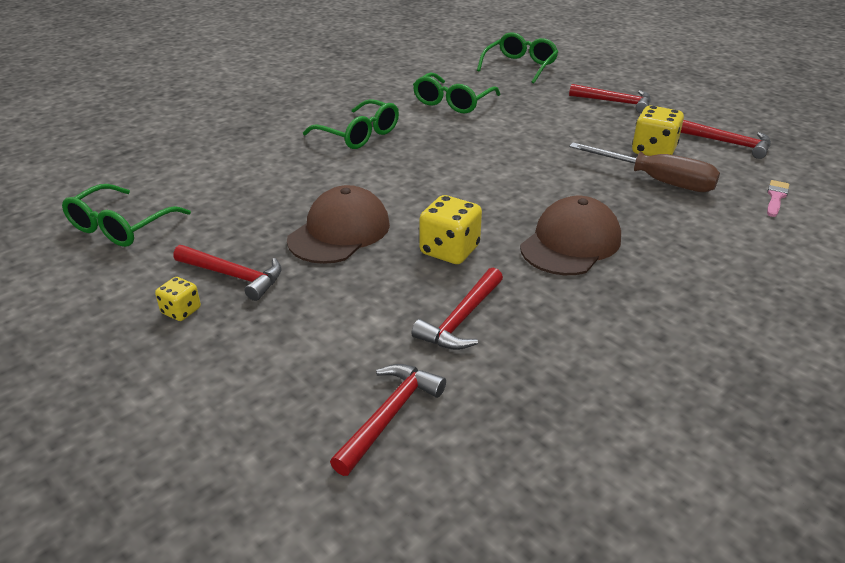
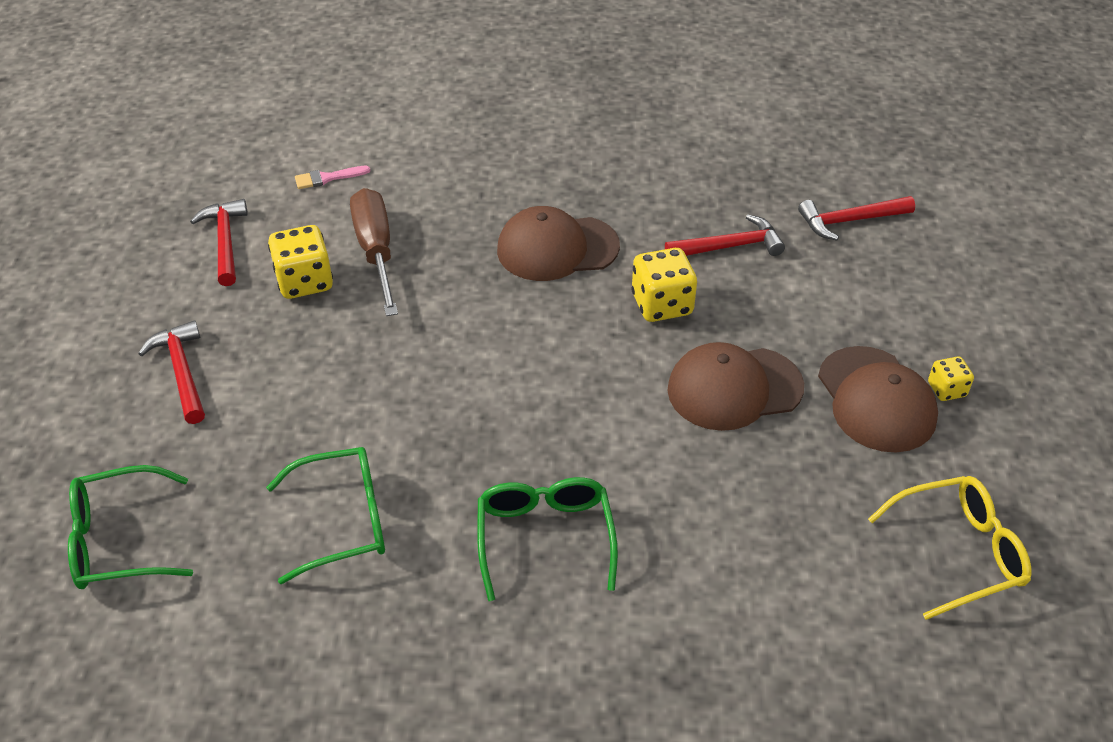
camera: 135 degrees left, 10 degrees up
(120, 227) = (959, 552): green glasses -> yellow glasses
(233, 276) = (876, 399): red hammer -> brown cap

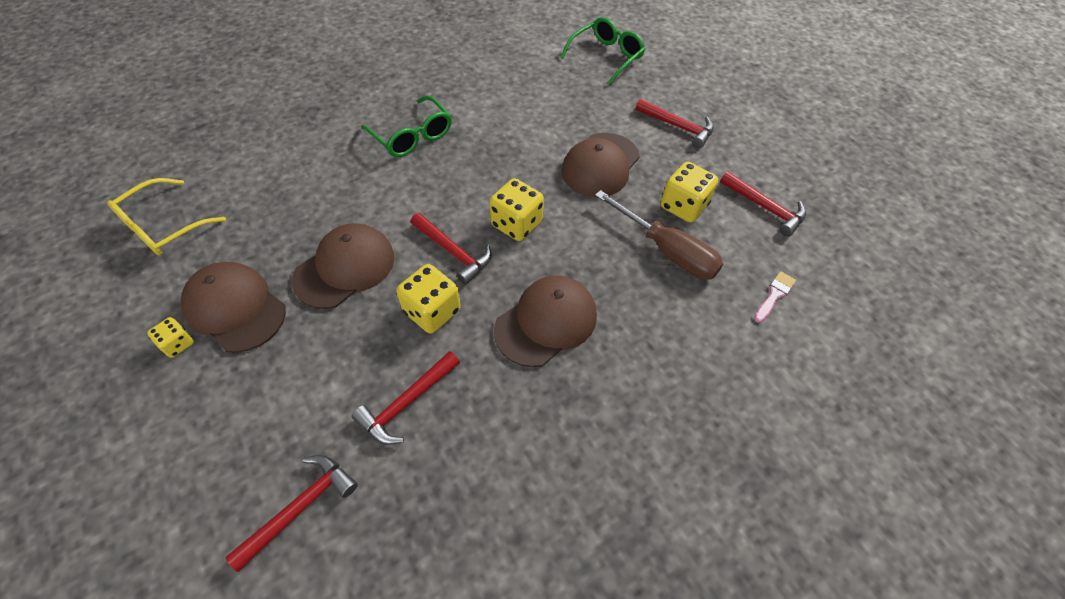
camera: 145 degrees right, 10 degrees up
(338, 369) = (600, 165): none -> brown cap
(344, 521) = (518, 102): green glasses -> none
(505, 348) = (516, 224): none -> yellow dice
(600, 350) = (453, 252): none -> red hammer

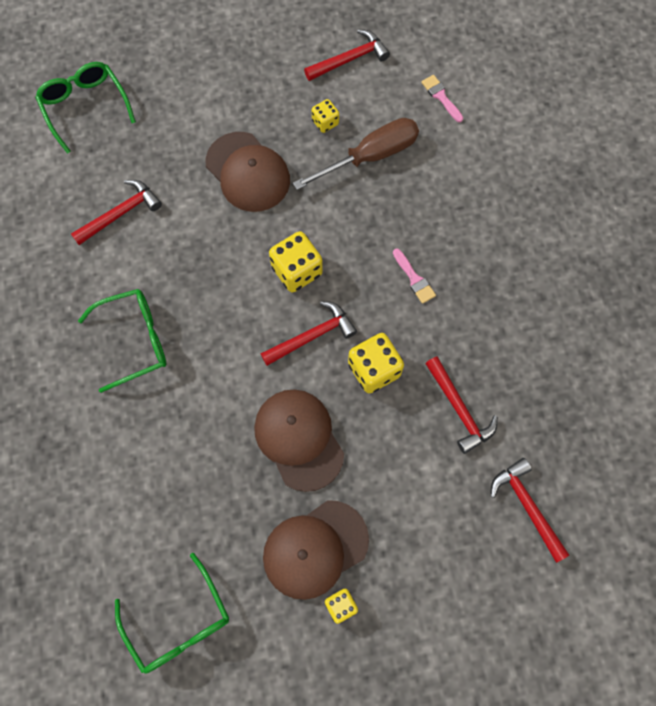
camera: 70 degrees left, 15 degrees up
(163, 227) = (179, 623): yellow glasses -> green glasses
(546, 322) = (414, 279): brown cap -> pink brush
(677, 126) = (222, 84): red hammer -> red hammer (120, 213)
(683, 206) = (325, 122): yellow dice -> yellow dice, size x0.57

